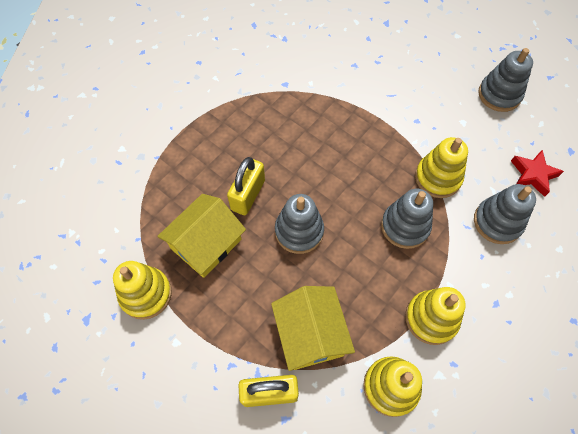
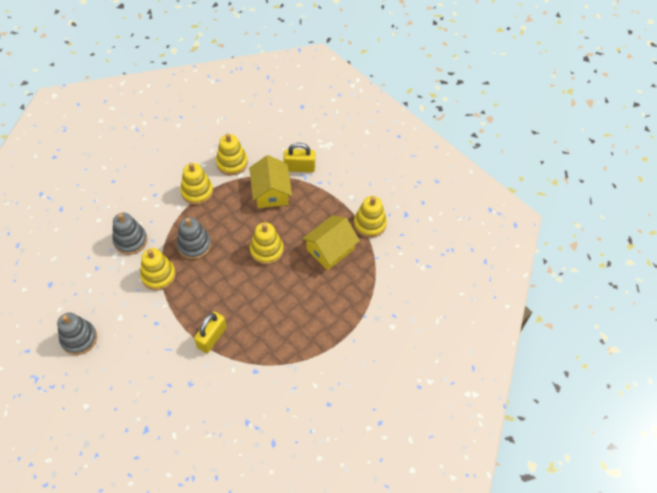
camera: 175 degrees left, 5 degrees down
(248, 195) = (298, 279): yellow padlock -> yellow padlock (212, 337)
(299, 231) = (266, 250): grey stacking toy -> yellow stacking toy
(533, 175) = (88, 269): red star -> none

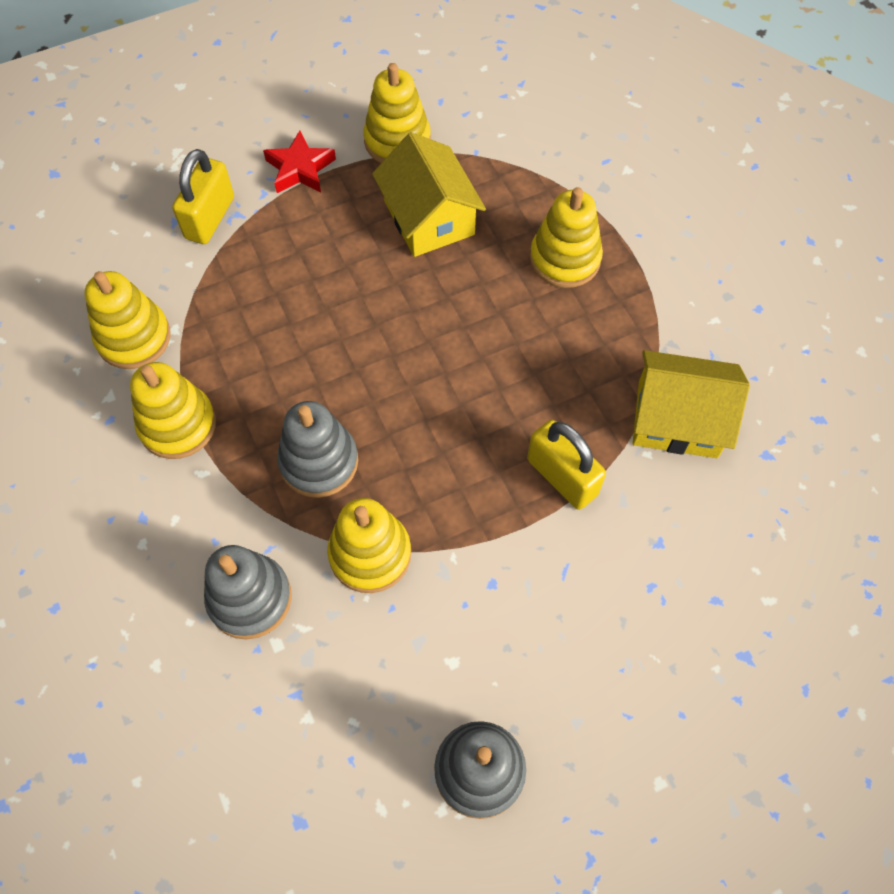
camera: 70 degrees left, 5 degrees up
(266, 250) = (388, 326): yellow stacking toy -> yellow stacking toy (565, 259)
(271, 192) = (247, 283): yellow house -> yellow house (677, 419)
(338, 191) = (300, 169): none -> red star

